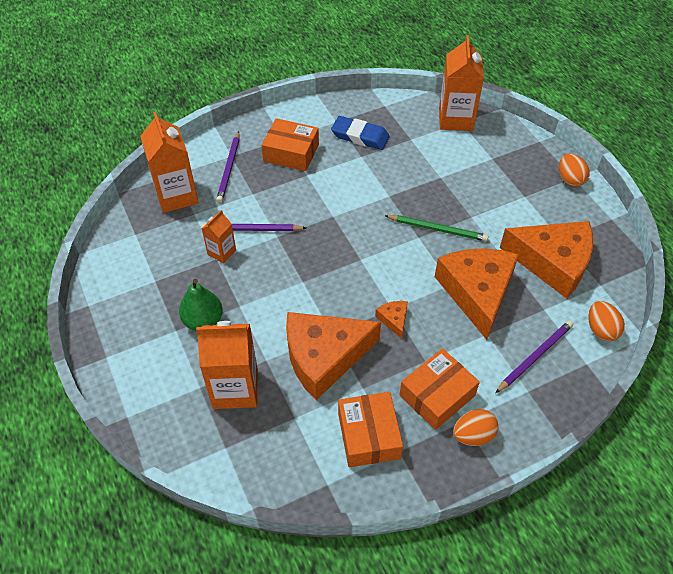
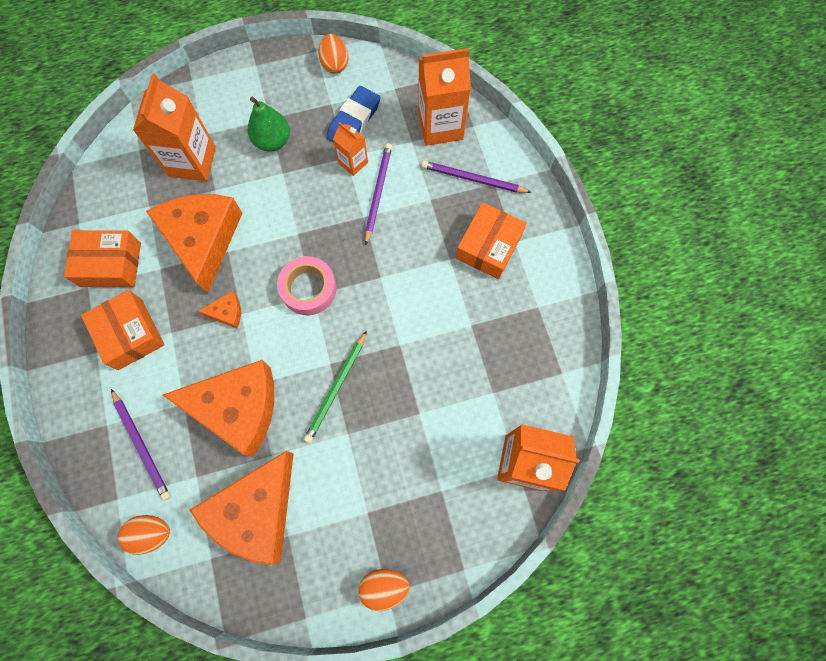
camera: 100 degrees right, 20 degrees up
(355, 263) = (308, 288): none -> pink tape
(360, 136) = (506, 330): blue eraser -> blue eraser (354, 121)
(473, 435) = (79, 356): orange egg -> orange egg (335, 64)

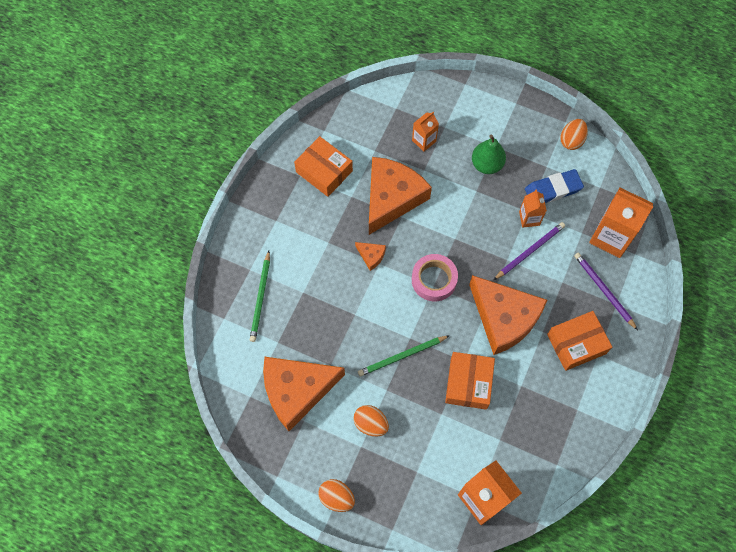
camera: 40 degrees right, 5 degrees down
(130, 334) = (303, 224): orange box -> orange box (468, 383)
(141, 445) = (261, 298): purple pencil -> green pencil
(152, 533) = (229, 354): orange egg -> orange egg (371, 424)
(192, 161) = (424, 141): orange carton -> orange carton, size x0.54
(238, 408) = (333, 320): orange cheese -> orange cheese (504, 318)

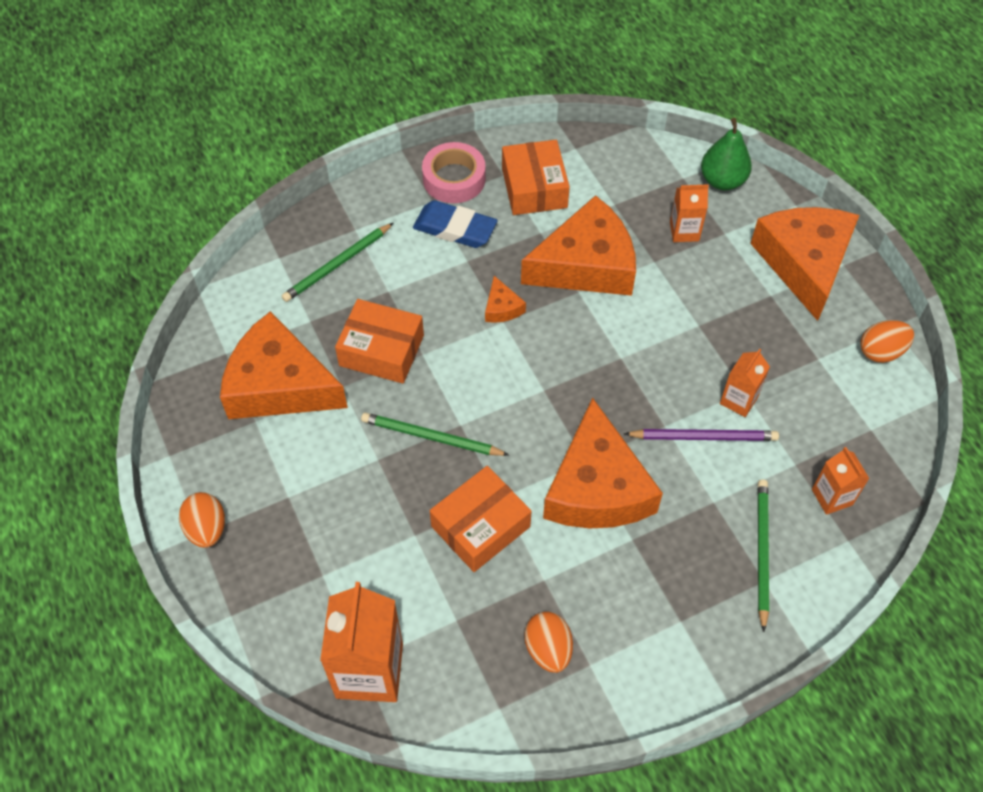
camera: 40 degrees right, 10 degrees down
(371, 424) = (323, 481): orange egg -> orange egg (548, 649)
(434, 280) = (551, 384): pink tape -> pink tape (454, 179)
(487, 164) = (740, 306): green pear -> green pear (722, 181)
(497, 116) = (804, 263): none -> orange cheese
(553, 190) = (802, 390): blue eraser -> blue eraser (455, 228)
(576, 344) = (663, 586): orange box -> orange box (381, 350)
(603, 290) = (761, 552): purple pencil -> green pencil
(611, 237) = (832, 497): orange carton -> orange carton, size x0.54

